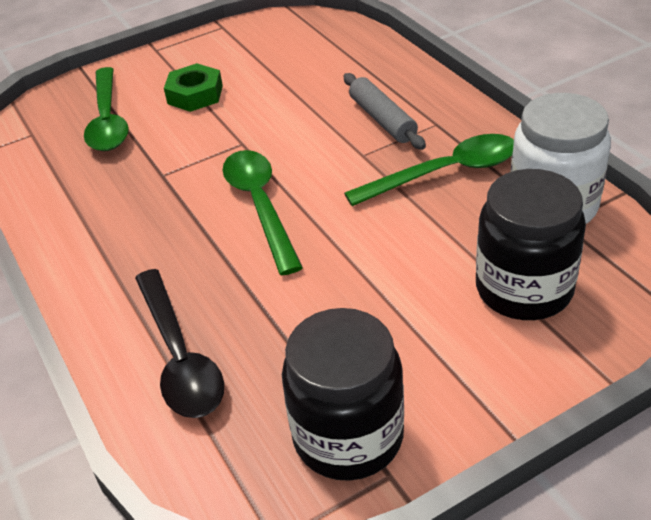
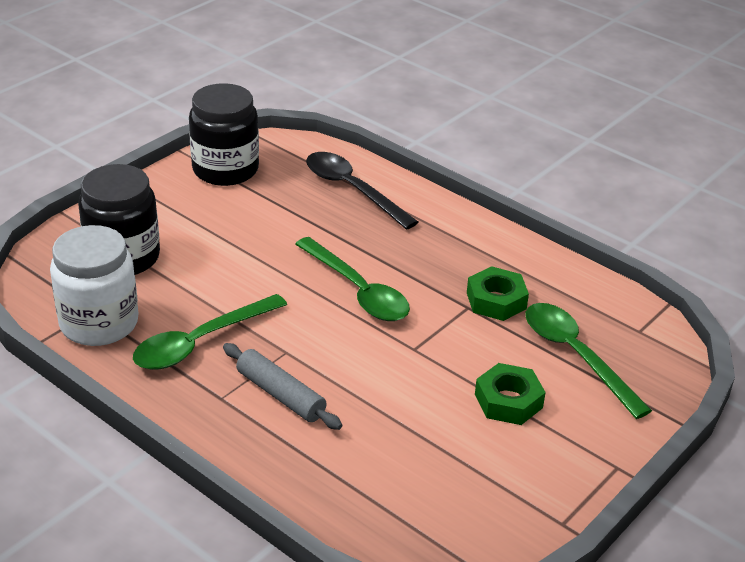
camera: 155 degrees right, 5 degrees down
(130, 177) = (496, 300): none -> green nut

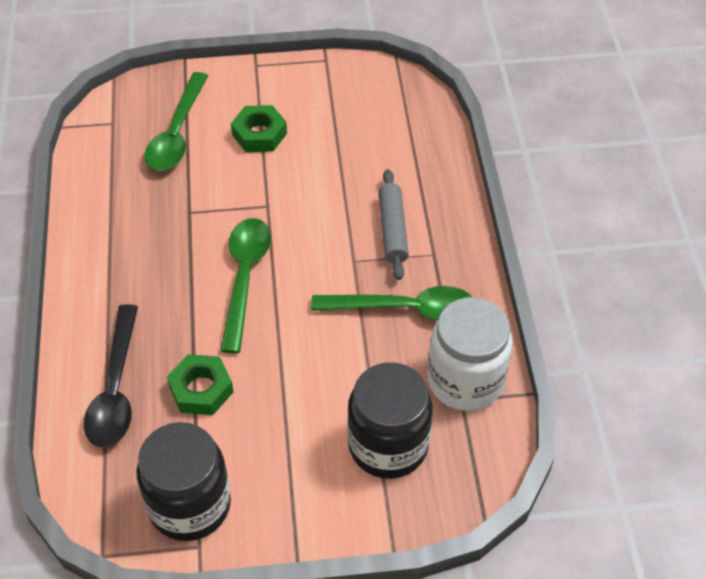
camera: 135 degrees left, 15 degrees up
(496, 300) = (164, 203): green nut -> green nut (201, 389)

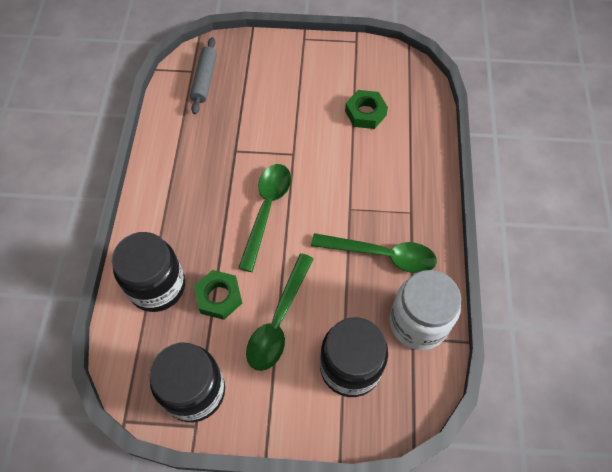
camera: 10 degrees right, 10 degrees up
(115, 389) = (157, 286): black spoon -> black jar
(177, 133) = (237, 86): green spoon -> green spoon (278, 320)
(259, 134) = (297, 95): green nut -> green nut (365, 113)
(392, 230) = (383, 188): grey rolling pin -> grey rolling pin (204, 79)

